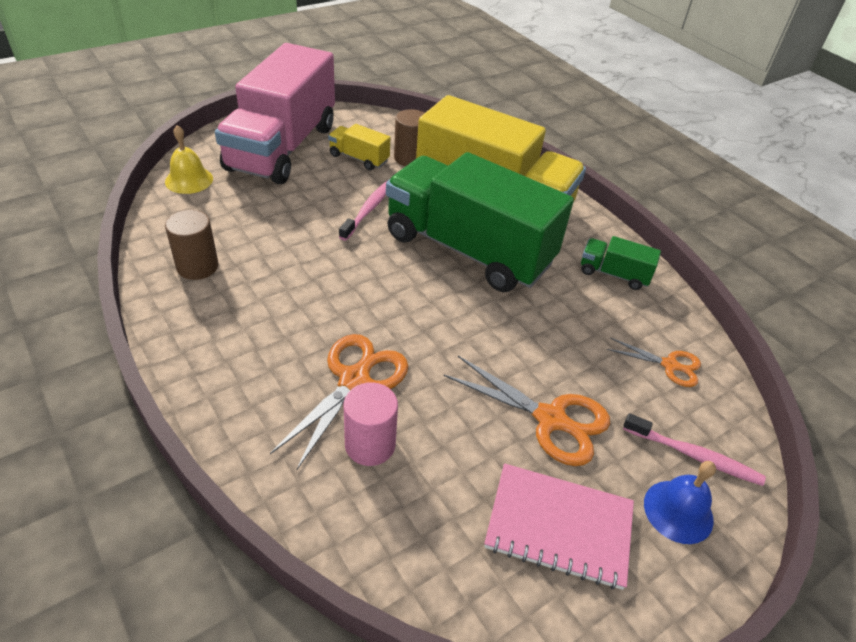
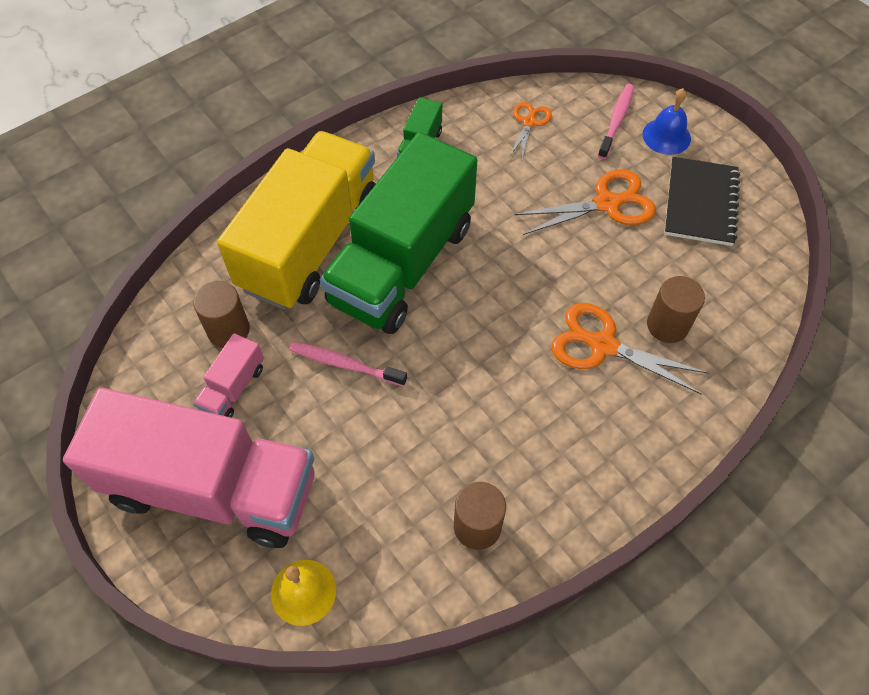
camera: 90 degrees left, 15 degrees up
(359, 158) = (233, 388): yellow truck -> pink truck
(370, 445) = (667, 325): pink cylinder -> brown cylinder
(550, 419) = (607, 204): orange scissors -> orange scissors turned 45 degrees clockwise
(559, 527) = (700, 203): pink notebook -> black notebook

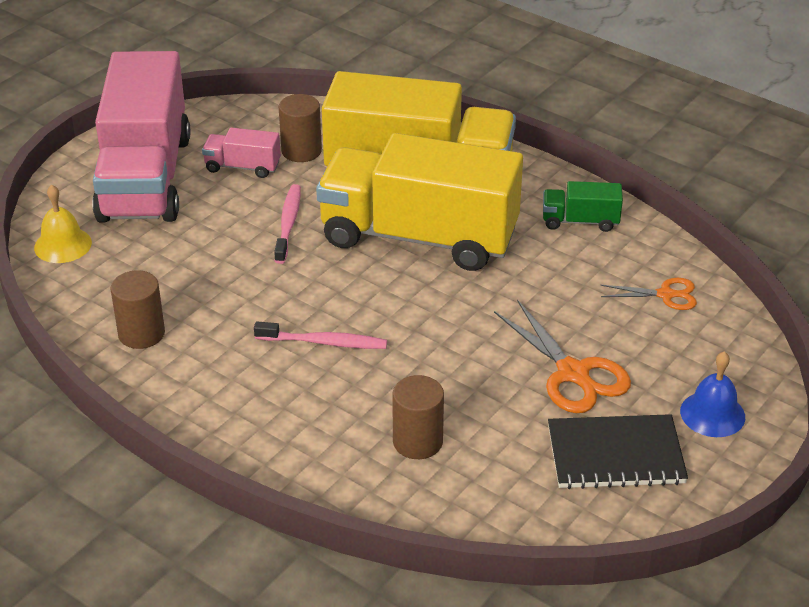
camera: 75 degrees right, 20 degrees down
(402, 264) = (419, 237): green truck -> yellow truck
(603, 345) = (371, 393): orange scissors -> none
(616, 120) = (712, 366): pink toothbrush -> pink toothbrush (324, 342)

